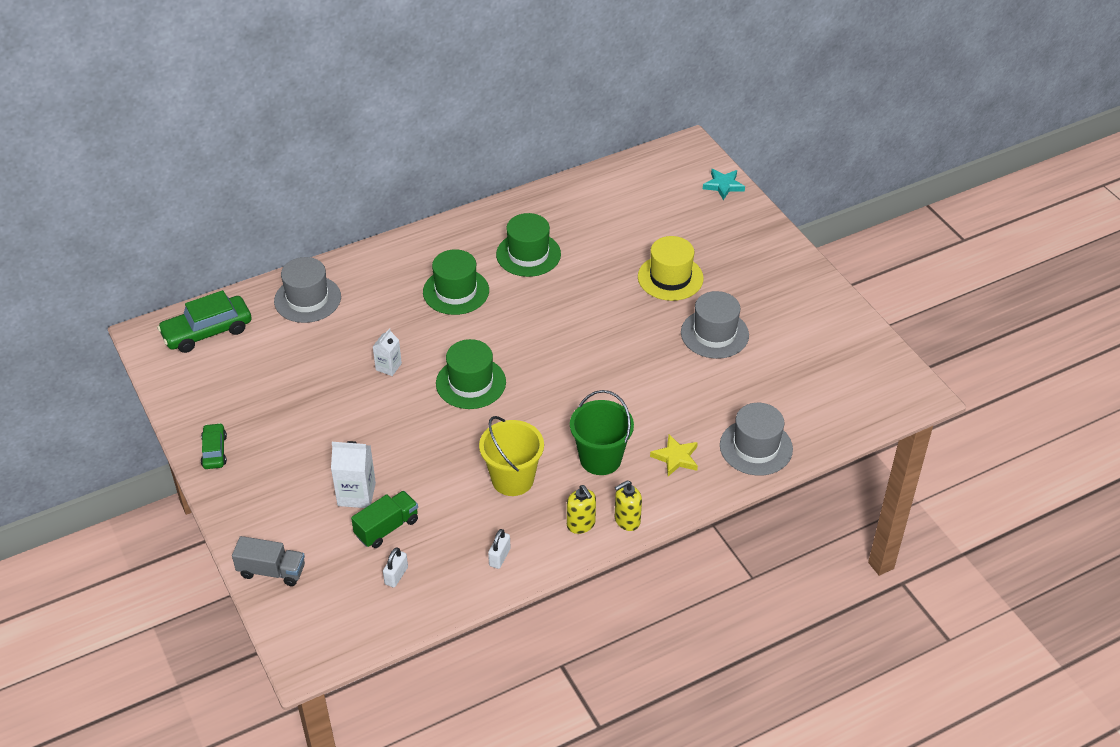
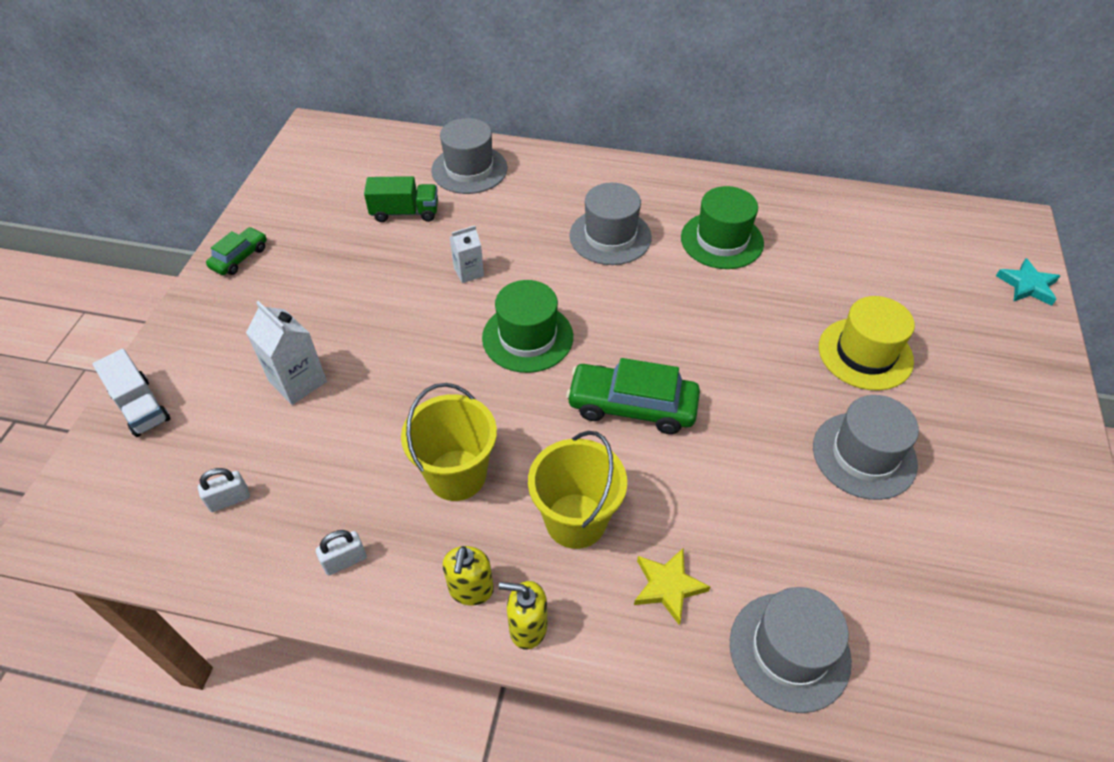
camera: 40 degrees right, 5 degrees up
(207, 331) = (359, 152): green car -> green car (632, 406)
(271, 571) = (141, 407): grey truck -> white truck
(387, 528) = (282, 438): green truck -> green truck (405, 212)
(456, 291) = (610, 236): green hat -> grey hat
(600, 459) = (576, 520): green bucket -> yellow bucket

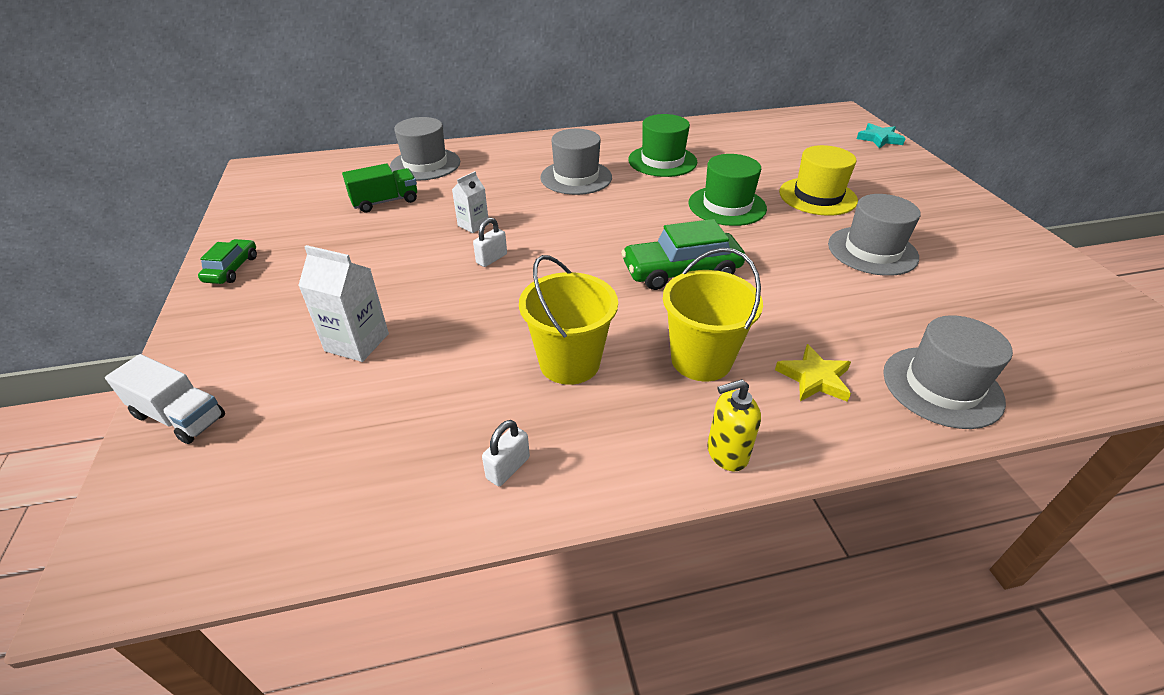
camera: 25 degrees left, 10 degrees down
(229, 500) = (341, 462): white padlock -> white padlock (491, 259)
(471, 590) = (651, 444): yellow soap dispenser -> none
(527, 337) = (558, 252): green hat -> green hat (727, 206)

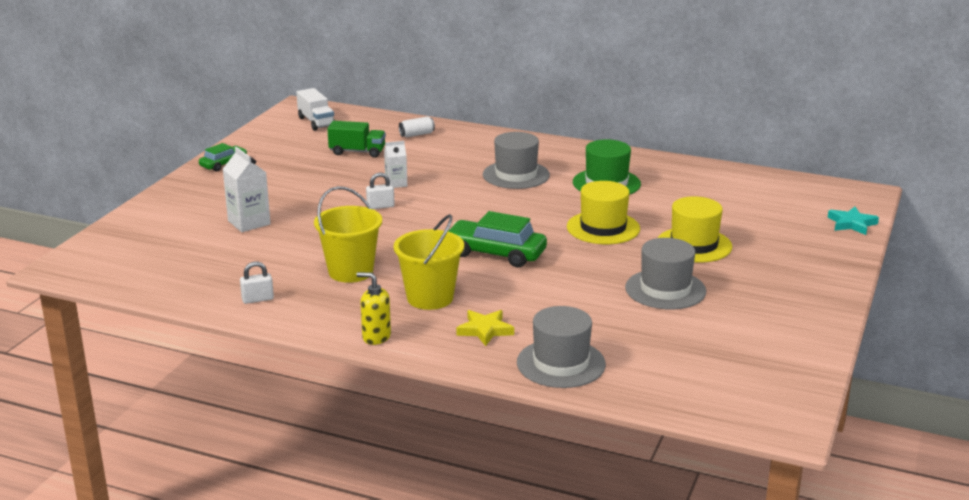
camera: 35 degrees right, 15 degrees down
(179, 416) = (133, 224): white truck -> white truck (316, 122)
(425, 164) = (417, 134): grey hat -> white can
(727, 206) = (603, 228): green hat -> yellow hat

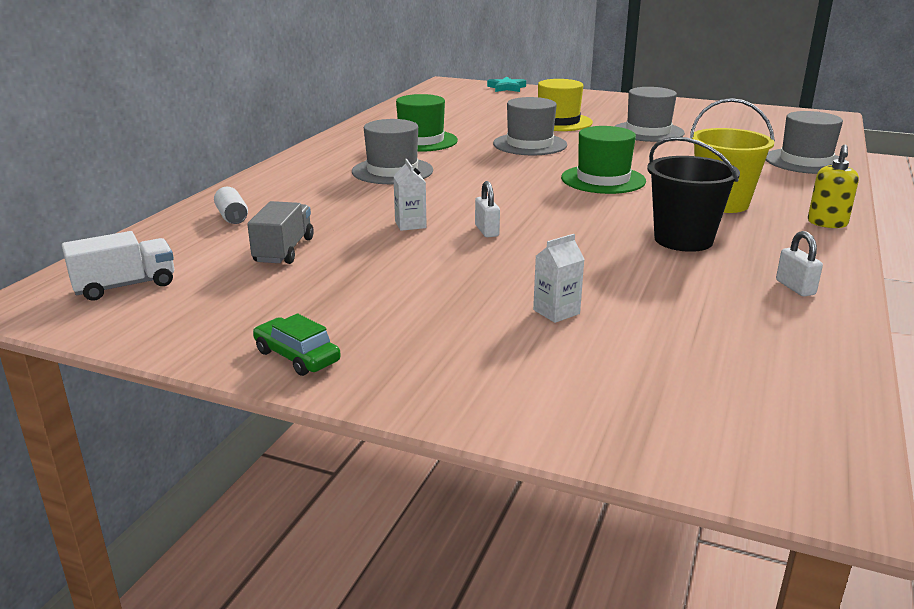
camera: 90 degrees left, 0 degrees up
(249, 222) = (556, 312): white carton -> white carton, size x0.63
(350, 271) = (683, 240): yellow bucket -> black bucket
(357, 152) = (284, 250): green truck -> grey truck
(485, 330) = (771, 183): yellow star -> none
(495, 253) = (603, 179): green car -> green hat
(603, 228) = (530, 144): yellow hat -> grey hat

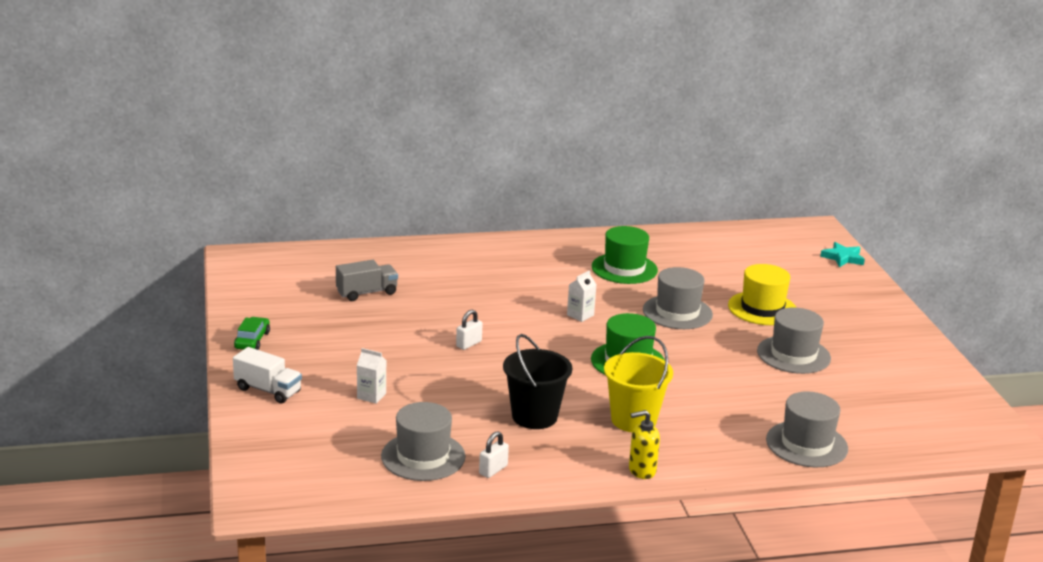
camera: 55 degrees right, 0 degrees up
(125, 286) = (279, 270): white truck -> white truck (268, 390)
(232, 217) = (396, 260): white can -> none
(392, 171) = (541, 280): grey hat -> grey hat (423, 456)
(410, 224) = (449, 316): white carton -> white carton (580, 315)

